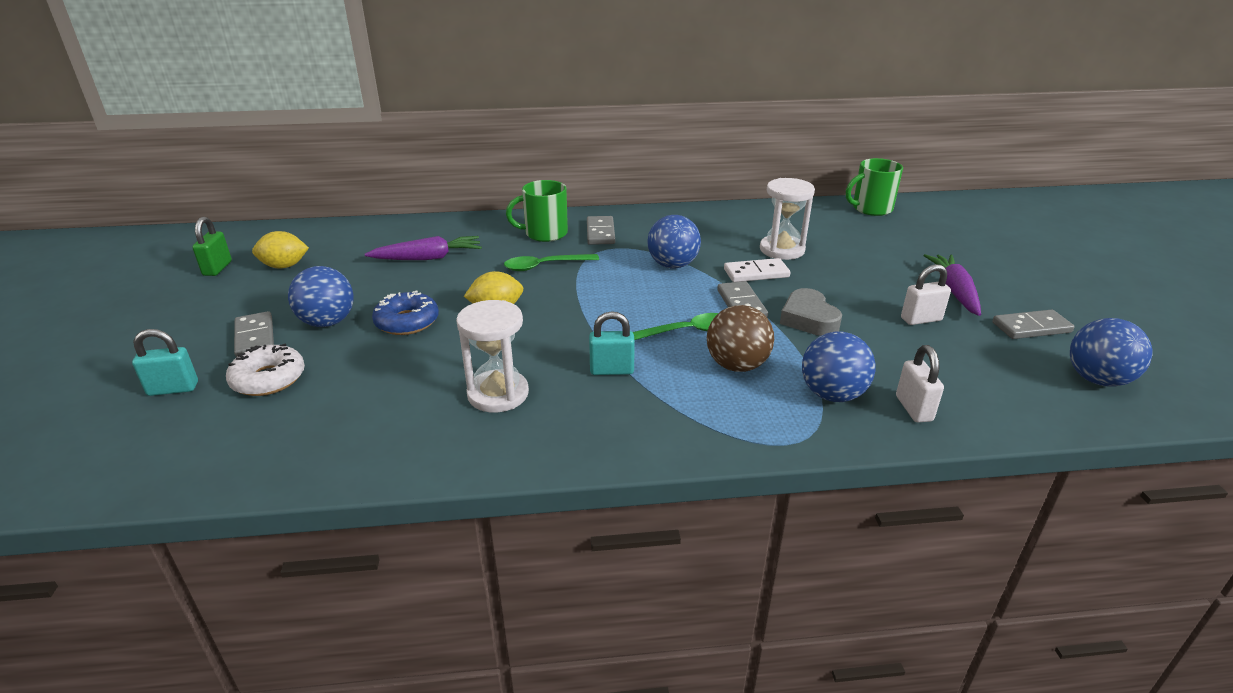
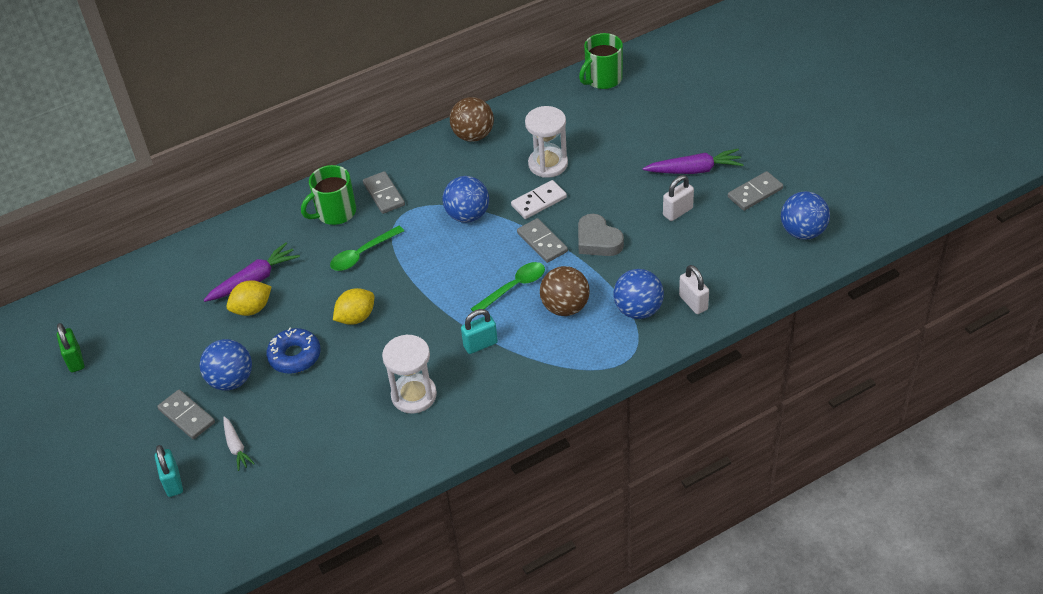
camera: 20 degrees left, 15 degrees up
(173, 389) = (173, 482): turquoise padlock -> turquoise padlock turned 75 degrees counterclockwise
(268, 379) = (236, 447): white donut -> white carrot
(284, 266) = (134, 335): yellow lemon -> yellow lemon (252, 309)
(716, 216) = (473, 135): none -> brown ball
(954, 291) = (694, 170): purple carrot -> purple carrot turned 105 degrees clockwise

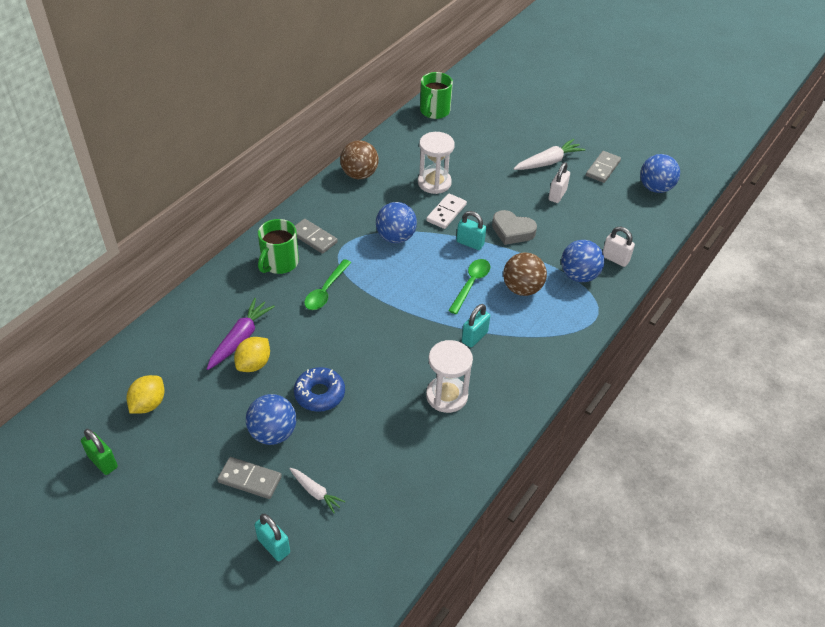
camera: 30 degrees left, 0 degrees up
(356, 317) = (354, 345): yellow lemon -> yellow lemon (148, 404)
(542, 242) = (470, 243): grey domino -> turquoise padlock
(694, 170) = (548, 162): purple carrot -> white carrot

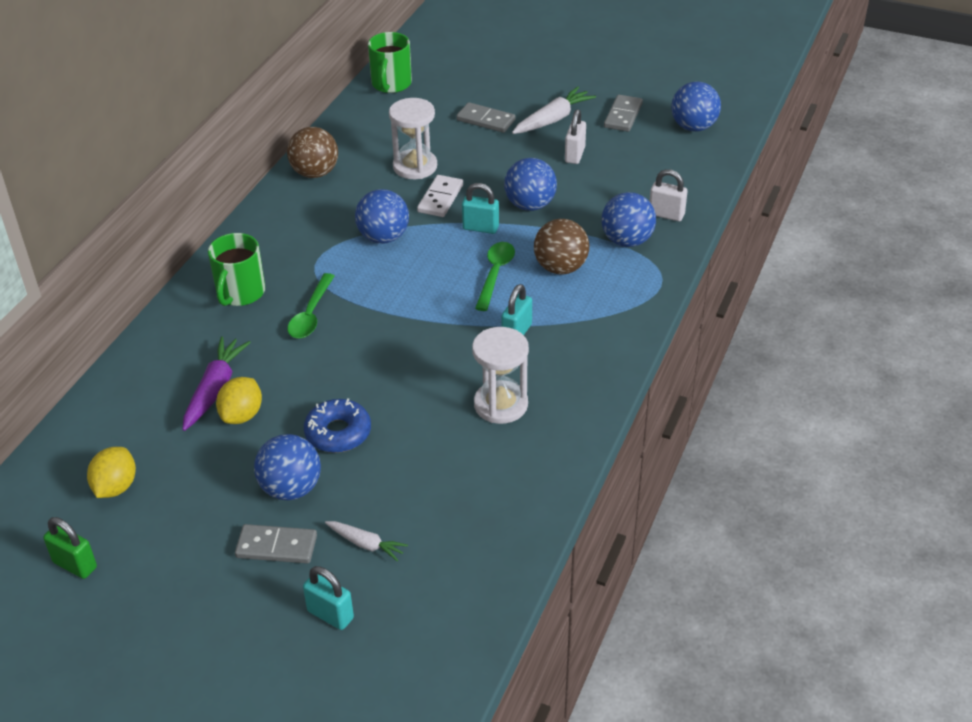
camera: 10 degrees left, 5 degrees down
(313, 238) = (276, 256): grey domino -> grey domino (486, 120)
(512, 231) = (530, 205): grey heart -> blue ball

